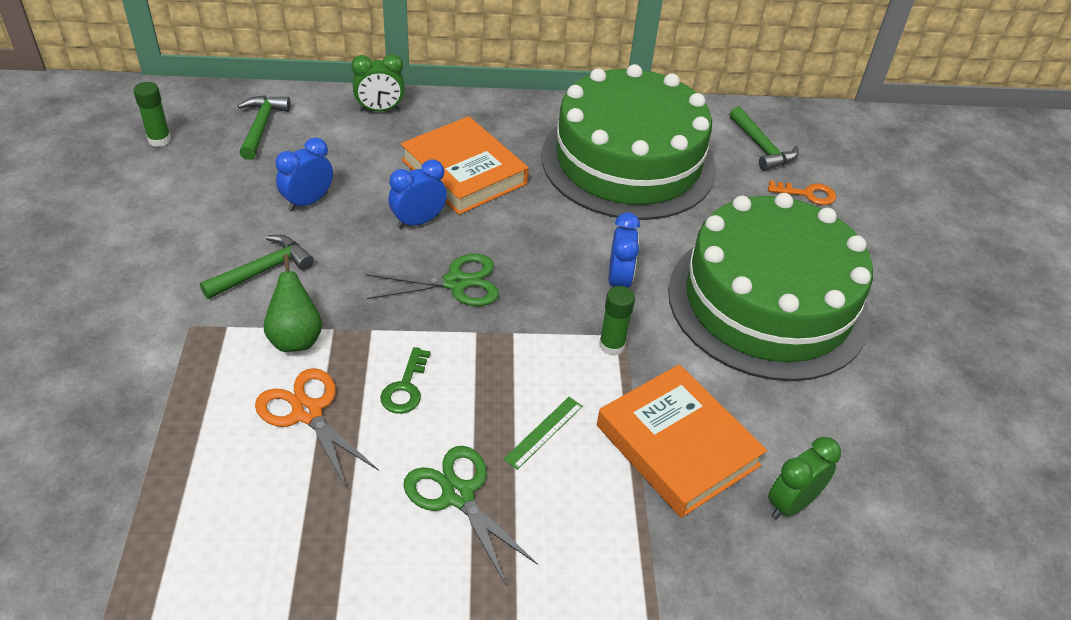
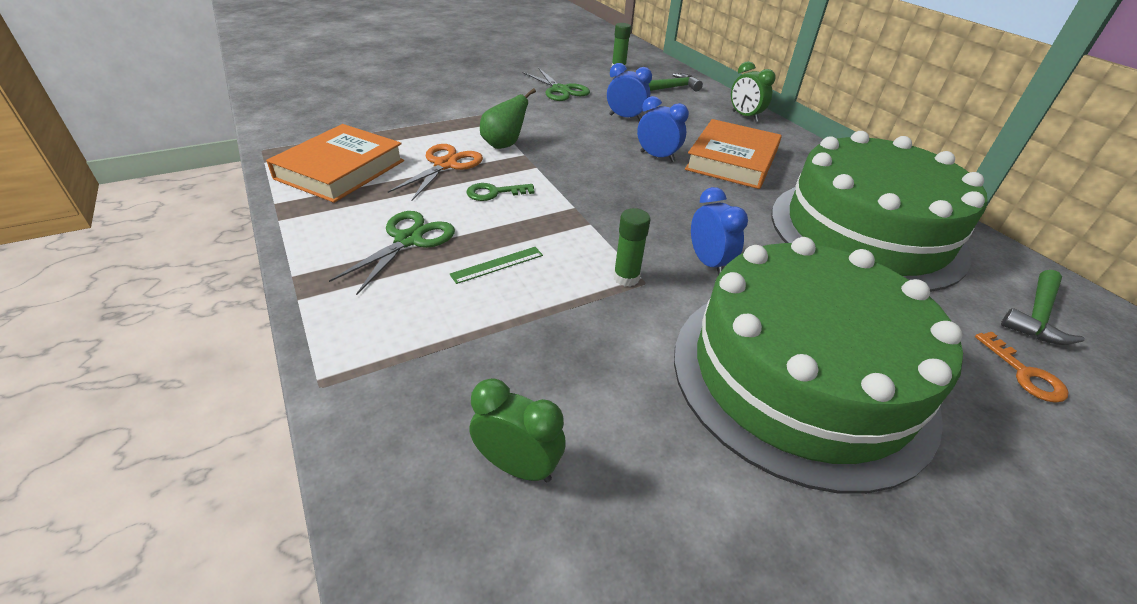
camera: 65 degrees right, 5 degrees down
(263, 270) = (550, 120): green hammer -> none
(456, 283) = (614, 186): green scissors -> green scissors (560, 90)
(544, 432) = (497, 265): green ruler -> green ruler turned 45 degrees counterclockwise
(619, 281) = (708, 263): blue clock -> blue clock turned 90 degrees counterclockwise
(677, 445) = (538, 350): orange book -> orange book (340, 170)

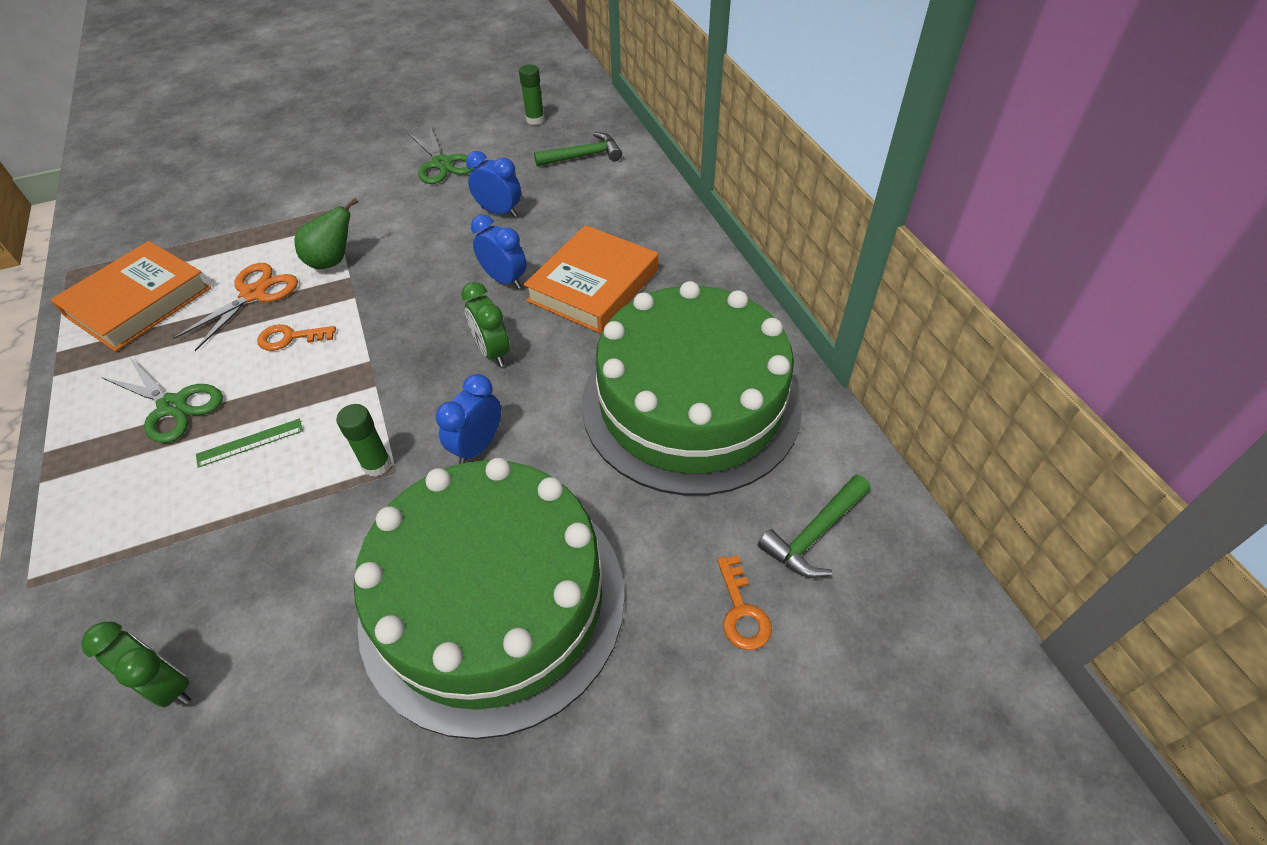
camera: 10 degrees right, 10 degrees up
(408, 240) = (173, 406): green scissors -> green scissors turned 90 degrees clockwise
(495, 193) = (290, 338): green key -> orange key
(708, 263) = (478, 446): blue clock -> blue clock turned 135 degrees counterclockwise
(744, 116) = (653, 207): green clock -> green clock (492, 352)

